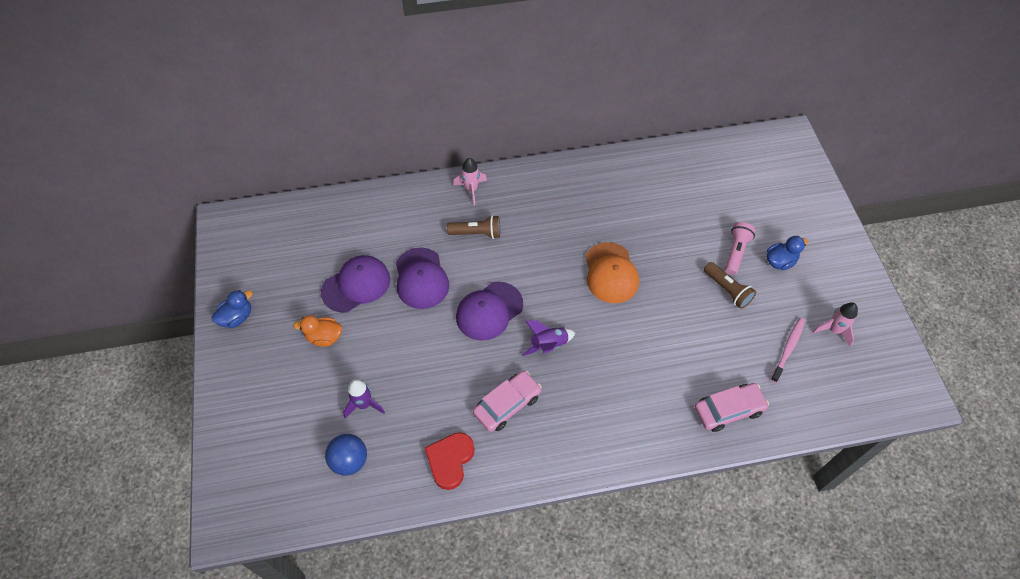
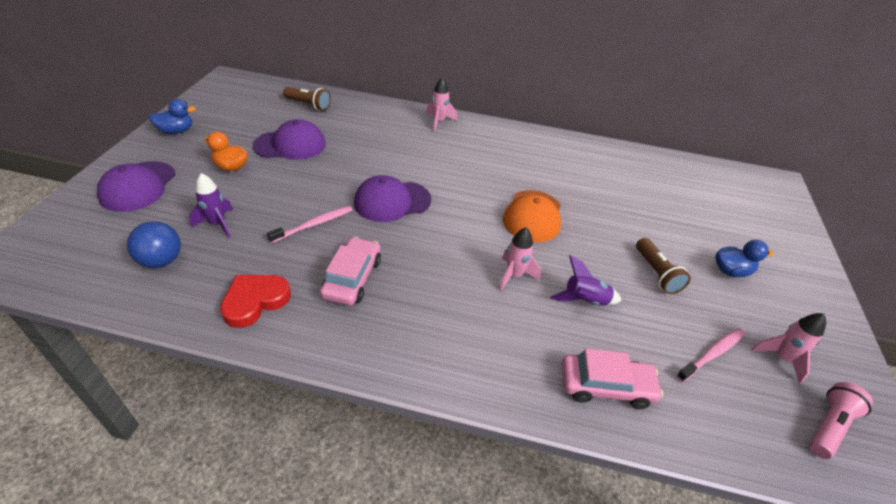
camera: 20 degrees right, 15 degrees down
(421, 278) = (349, 159): purple cap -> purple cap (138, 186)
(442, 367) = (314, 224): none -> pink toothbrush
(477, 233) = (422, 148): brown flashlight -> brown flashlight (308, 105)
(507, 404) = (352, 278): pink car -> pink car turned 60 degrees counterclockwise
(548, 345) = (430, 247): purple rocket -> purple rocket (584, 301)
(625, 343) = (514, 275): none -> pink rocket
(736, 252) = (680, 246): pink flashlight -> pink flashlight (829, 426)

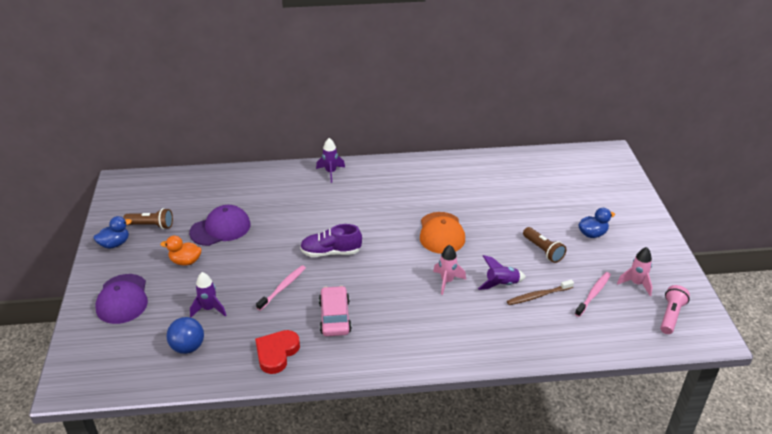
camera: 15 degrees left, 5 degrees down
(308, 105) = (211, 187): brown flashlight -> brown flashlight (151, 225)
(392, 201) = (331, 252): purple cap -> purple shoe
(439, 121) = (330, 172): pink rocket -> purple rocket
(606, 386) = (534, 334): pink car -> none
(630, 332) = (538, 296): none -> brown toothbrush

